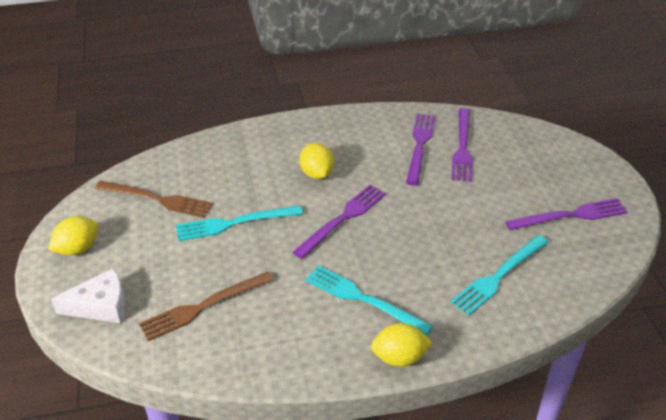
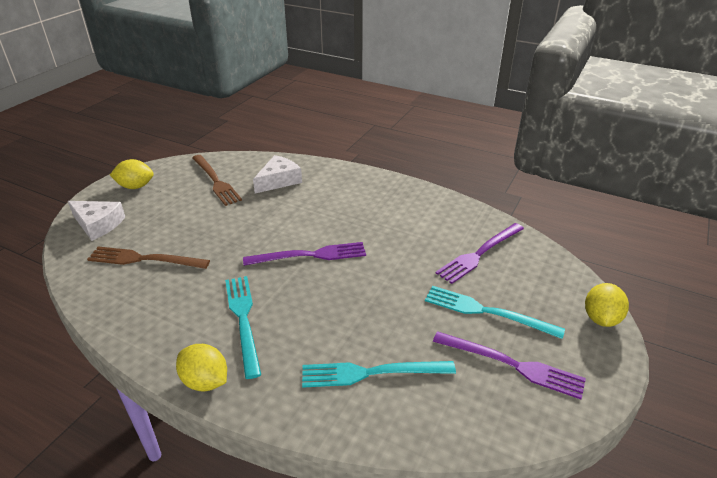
camera: 40 degrees right, 5 degrees down
(220, 167) = (279, 180): none -> white cheese
(234, 223) = (237, 219): turquoise fork -> turquoise fork (487, 312)
(316, 174) = (335, 216): yellow lemon -> yellow lemon (601, 318)
(420, 146) = (443, 235): purple fork -> none

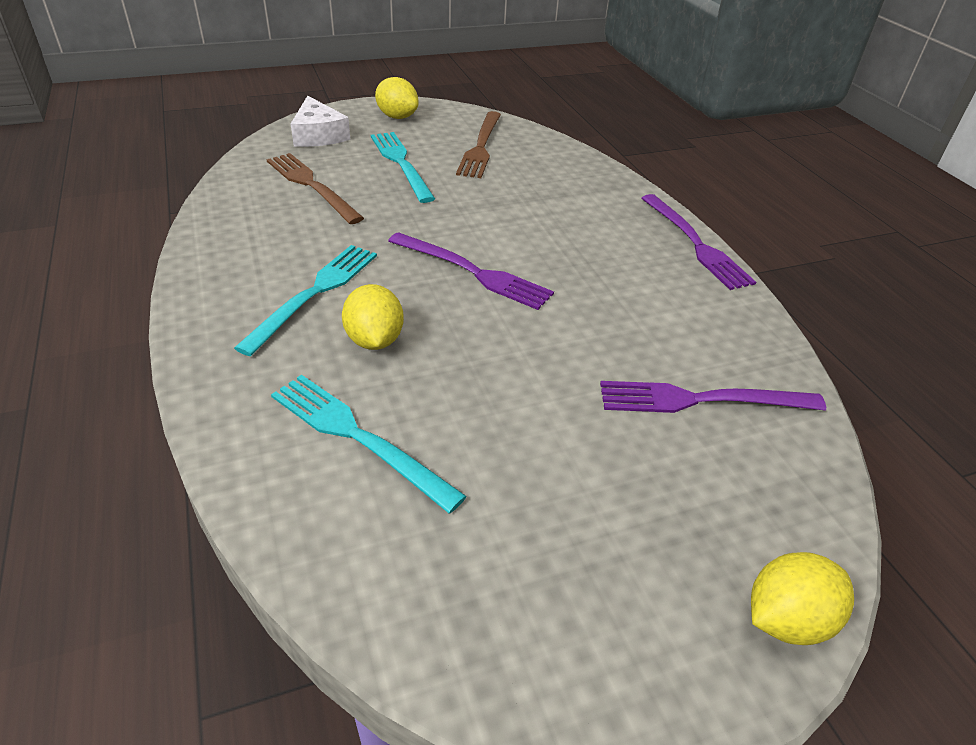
camera: 40 degrees right, 5 degrees up
(205, 381) = (202, 327): yellow lemon -> yellow lemon (374, 340)
(279, 180) = (550, 178): white cheese -> none
(487, 312) = (605, 476): turquoise fork -> turquoise fork (401, 164)
(512, 365) = (542, 565): purple fork -> purple fork (695, 243)

